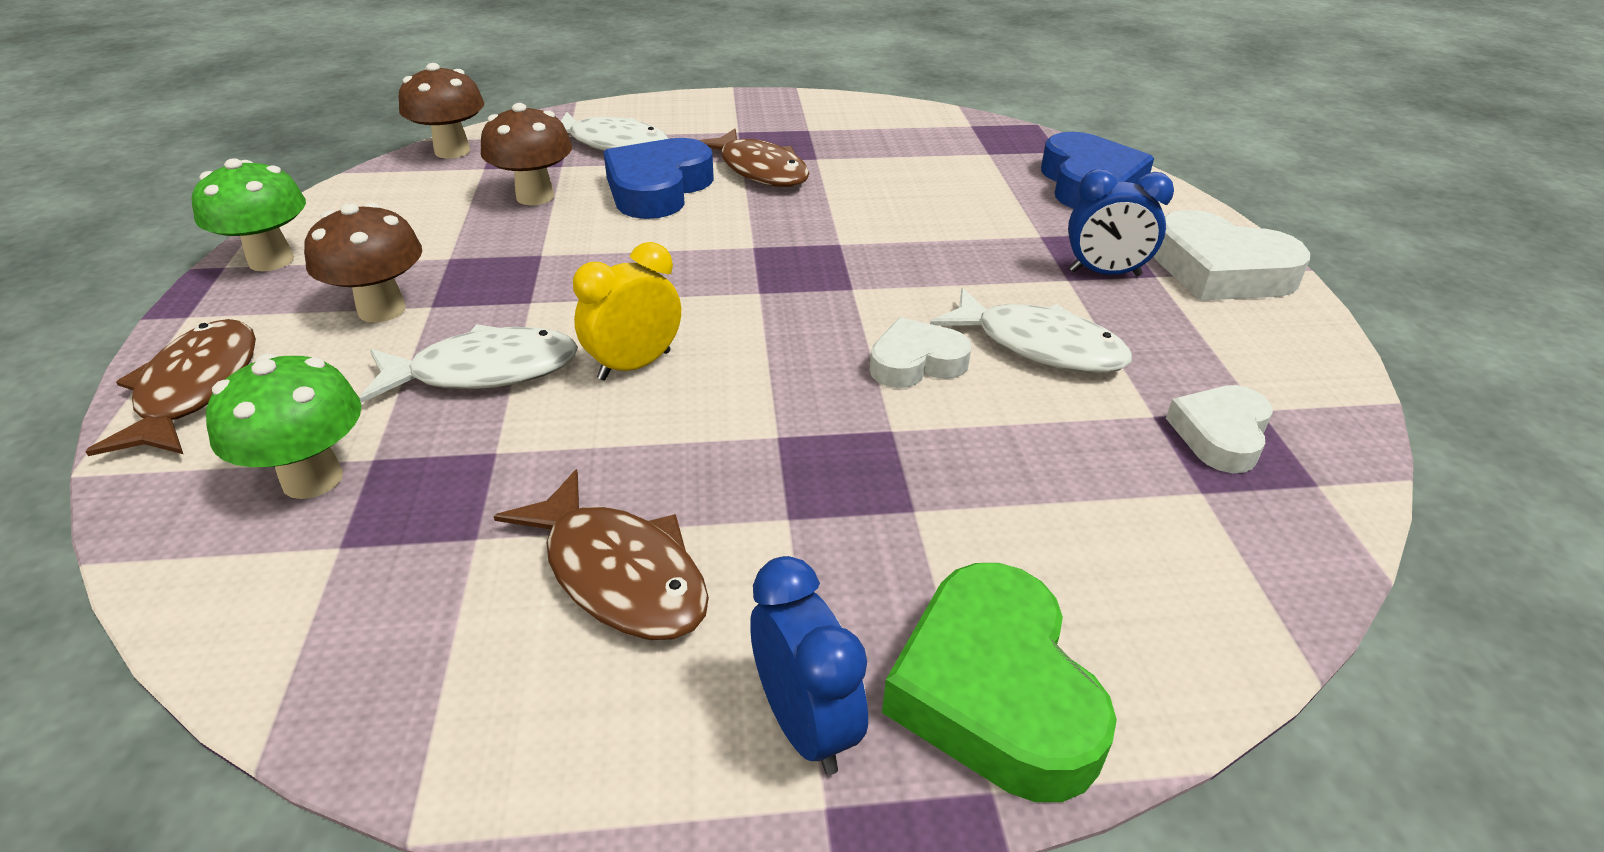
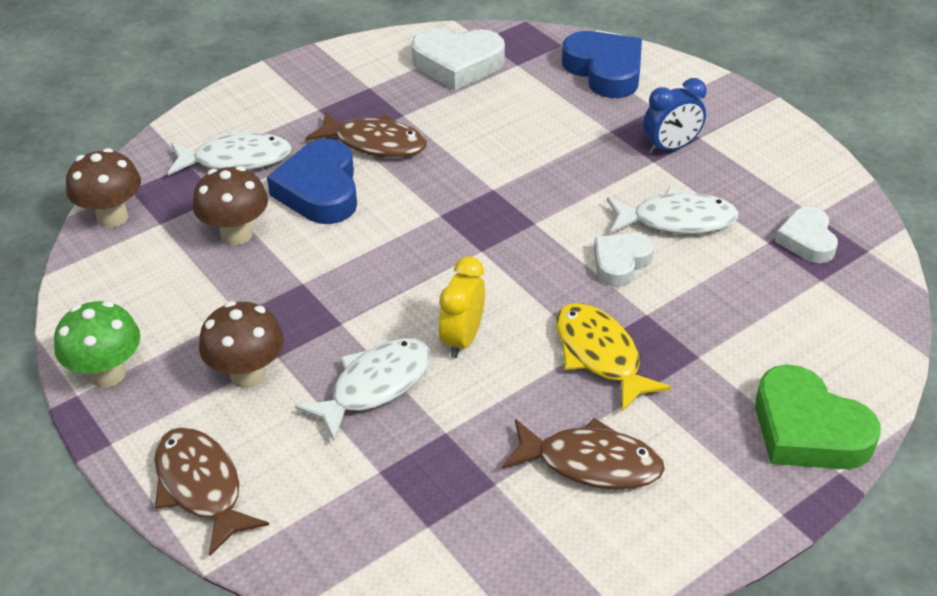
camera: 30 degrees left, 5 degrees up
(312, 479) = (360, 500): green mushroom -> none
(778, 450) = (600, 355): none -> yellow fish
(805, 724) = (744, 486): blue clock -> none
(1220, 271) = (732, 118): white heart -> white heart (457, 64)

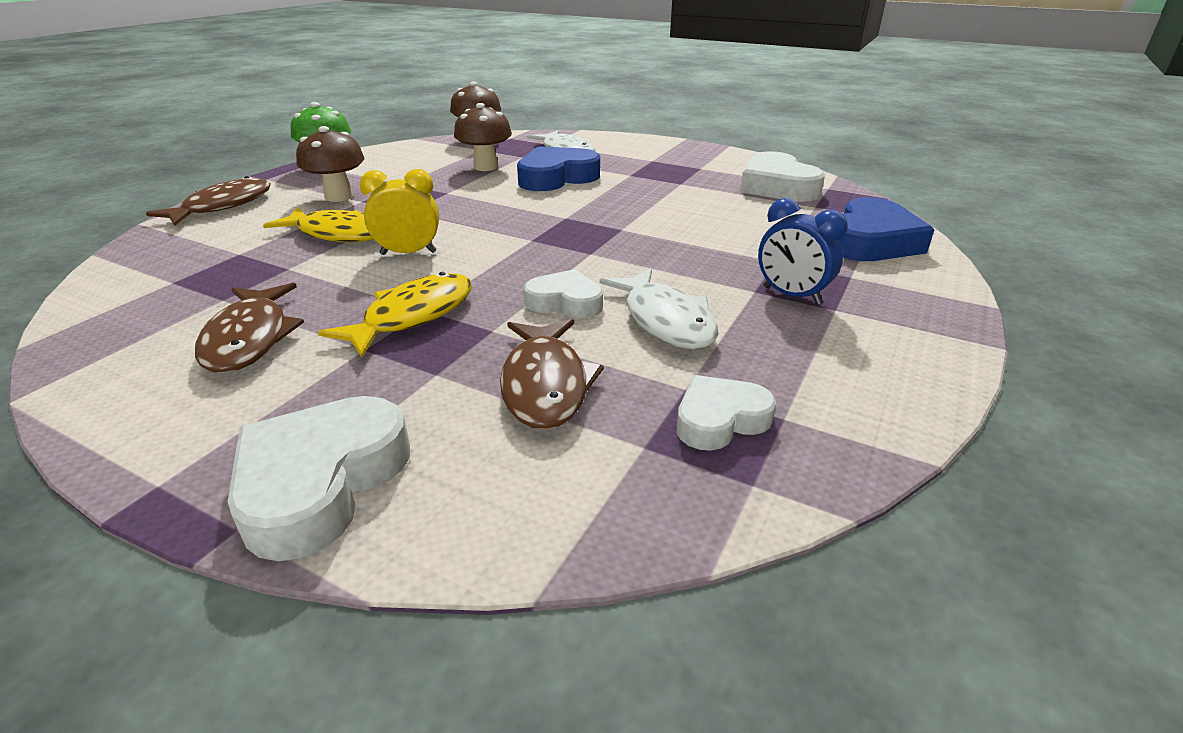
camera: 65 degrees right, 10 degrees down
(375, 143) = (632, 181): brown fish -> brown fish (545, 384)
(375, 386) = (338, 234): white fish -> yellow fish
(808, 429) = (321, 482): green heart -> white heart

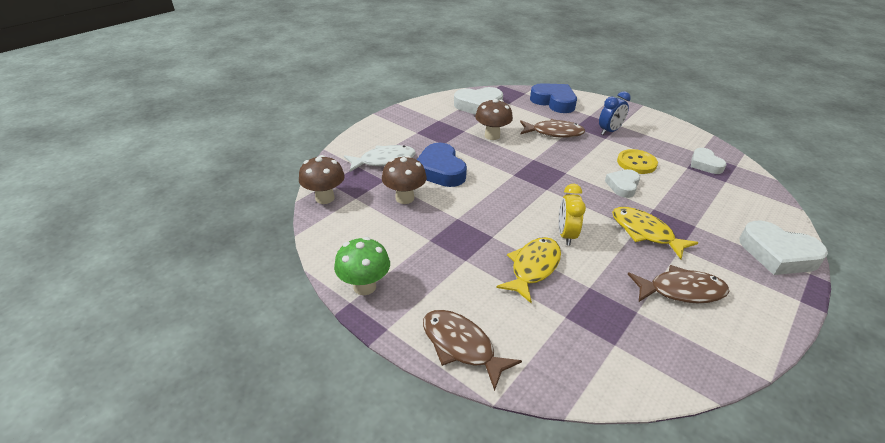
camera: 80 degrees left, 5 degrees up
(339, 197) = (453, 273): brown mushroom -> brown mushroom (492, 136)
(545, 384) = (695, 198): brown fish -> brown fish (554, 133)
(665, 320) = (636, 163): white fish -> yellow button

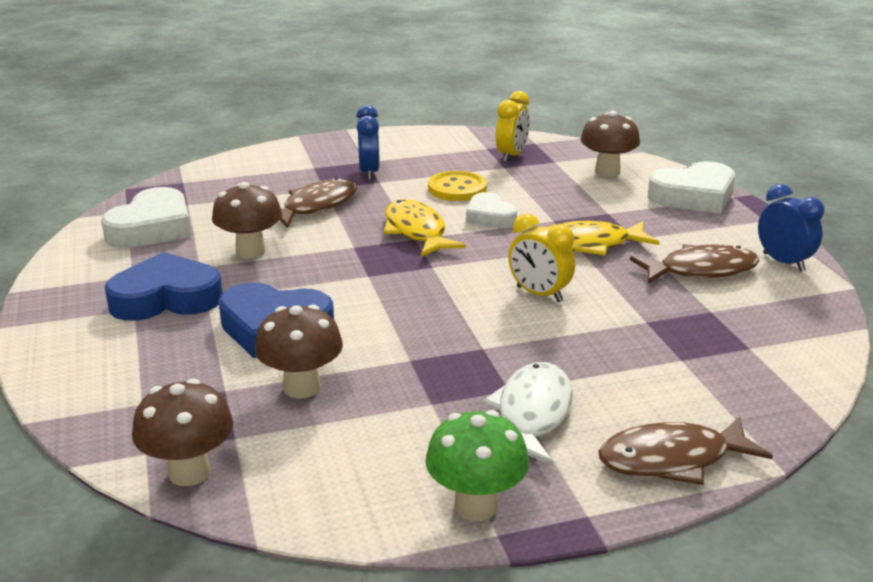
camera: 55 degrees left, 10 degrees down
(384, 161) = (169, 369): white fish -> white fish (532, 414)
(533, 267) = (576, 344): yellow fish -> yellow fish (416, 231)
(554, 102) = (242, 174): blue heart -> blue heart (166, 298)
(681, 291) = (701, 270): brown fish -> brown fish turned 45 degrees clockwise
(705, 164) = (511, 156): white heart -> yellow clock
(747, 206) = (607, 172): none -> brown mushroom
(750, 329) = (783, 262): none -> blue clock

